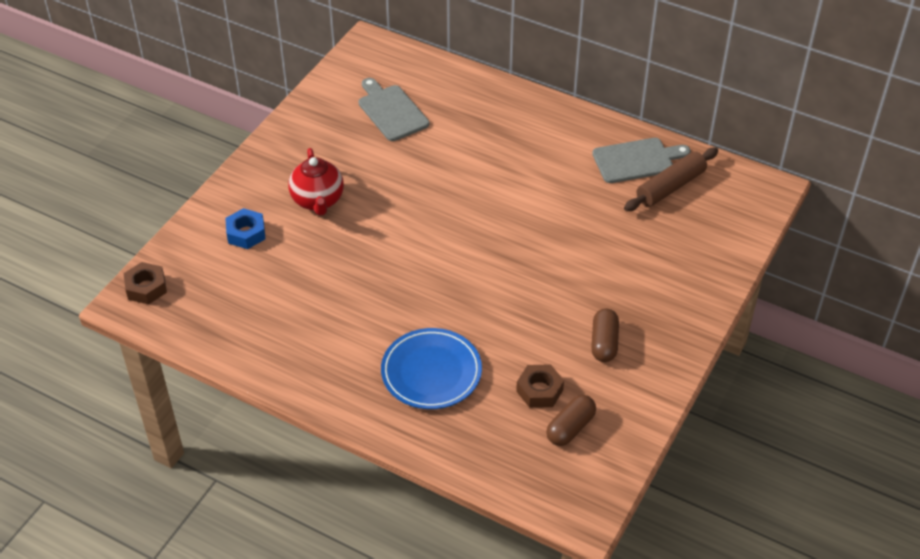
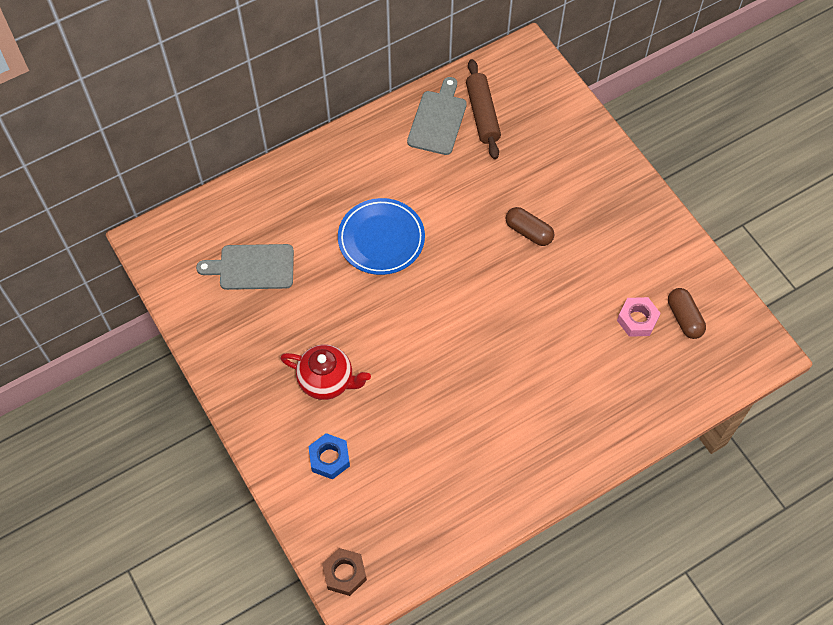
camera: 60 degrees left, 15 degrees up
(431, 372) = (576, 387): blue plate -> blue plate (381, 239)
(539, 390) = (637, 320): brown nut -> pink nut
(604, 343) = (615, 250): brown capsule -> brown capsule (528, 232)

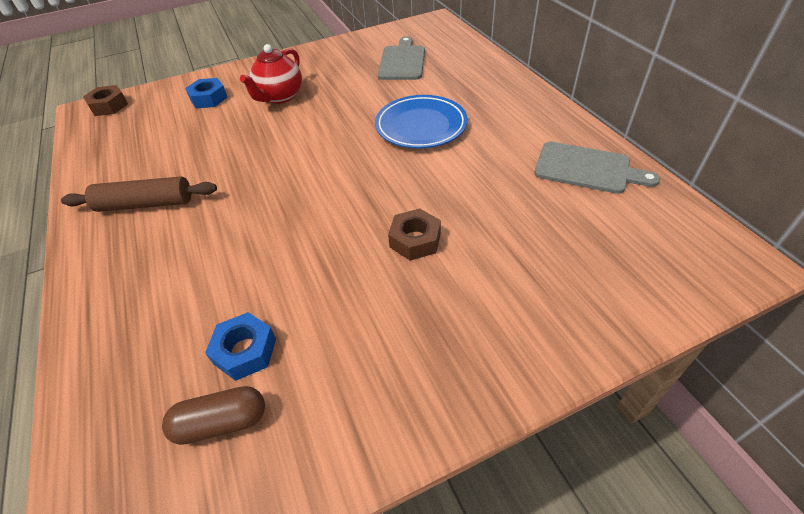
camera: 100 degrees right, 15 degrees down
(482, 114) = (605, 207): brown rolling pin -> brown rolling pin (145, 204)
(528, 232) = (415, 240): brown capsule -> brown nut
(637, 320) = (245, 351): pink nut -> blue nut

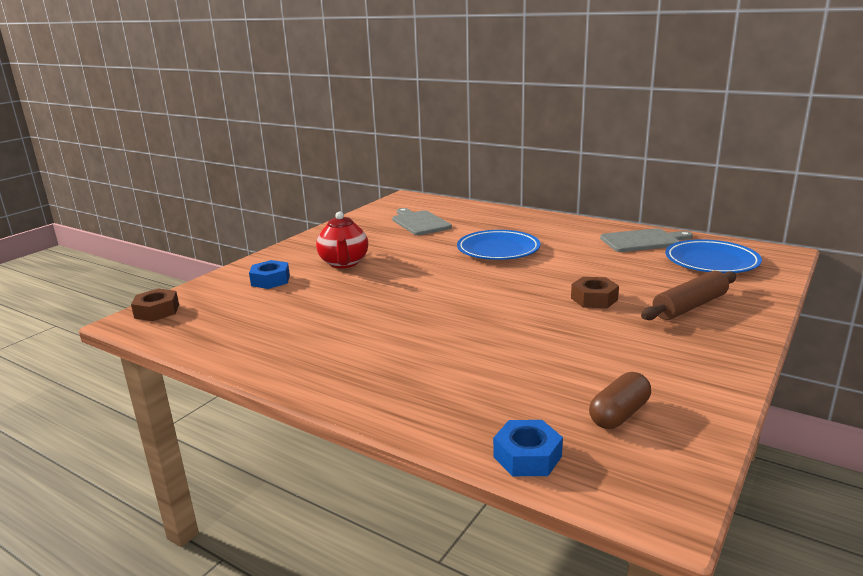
camera: 35 degrees left, 25 degrees down
(145, 204) = (334, 350): brown rolling pin -> brown rolling pin (690, 306)
(245, 351) = (573, 382): blue nut -> blue nut (527, 456)
(624, 238) = (711, 262): none -> blue plate

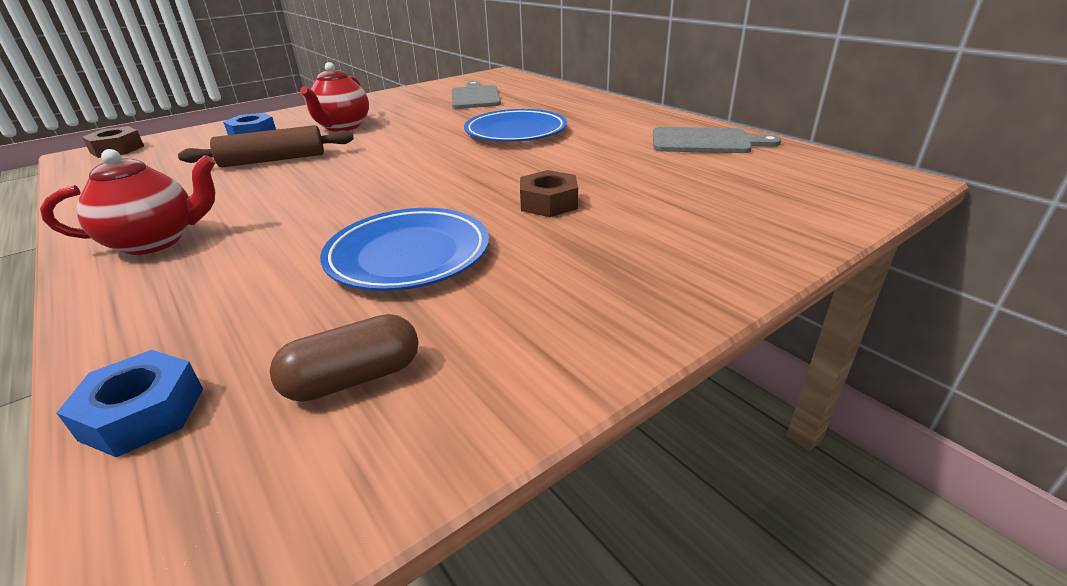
camera: 20 degrees right, 10 degrees up
(348, 372) = (155, 241): none -> red teapot
(690, 306) = (667, 233): brown rolling pin -> brown rolling pin (273, 160)
(711, 262) = (771, 178): blue plate -> blue plate (408, 255)

